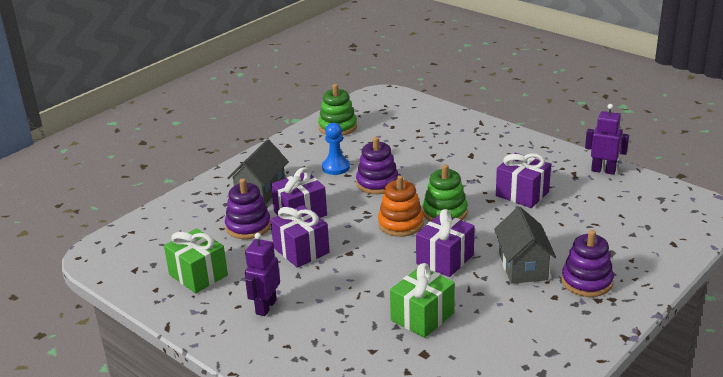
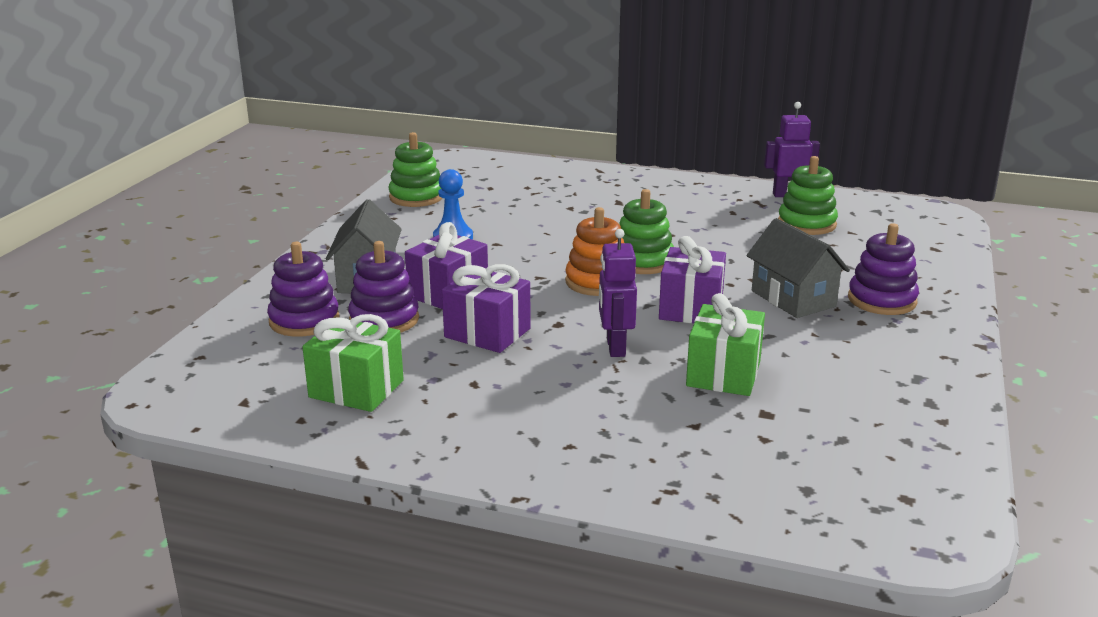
camera: 25 degrees left, 5 degrees down
(265, 307) = (495, 407): purple robot -> purple robot (615, 347)
(377, 183) = (525, 246): purple stacking toy -> purple stacking toy (304, 320)
(522, 194) = (718, 229): purple gift -> none
(593, 201) = (806, 224): none -> green stacking toy

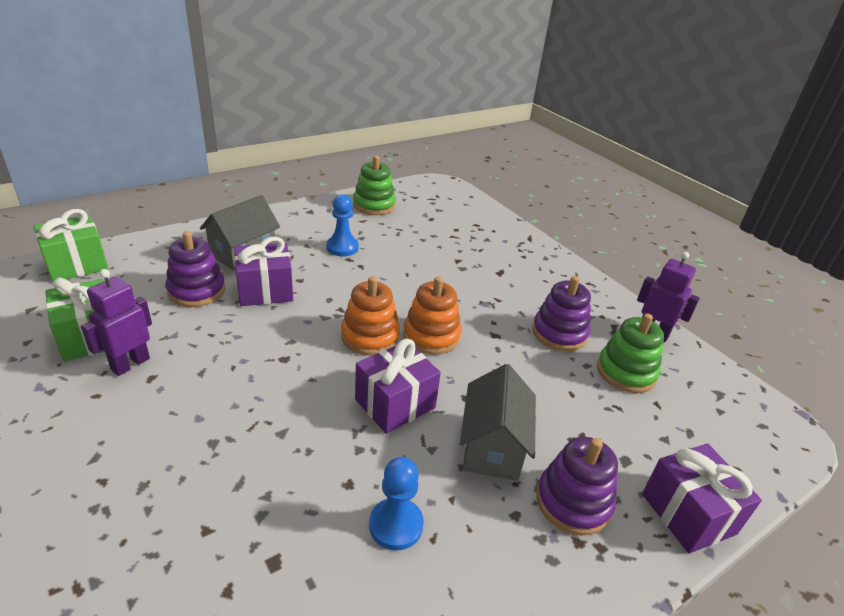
camera: 35 degrees right, 10 degrees up
(304, 320) = (159, 266): purple stacking toy -> purple stacking toy (559, 333)
(487, 333) = (231, 338): purple gift -> purple gift (688, 514)
(615, 347) = (283, 406): purple robot -> purple robot (130, 364)
(642, 261) = (431, 336): green stacking toy -> orange stacking toy
(723, 374) = (312, 490): green gift -> green gift (77, 265)
(804, 361) = (396, 525): none -> blue pawn

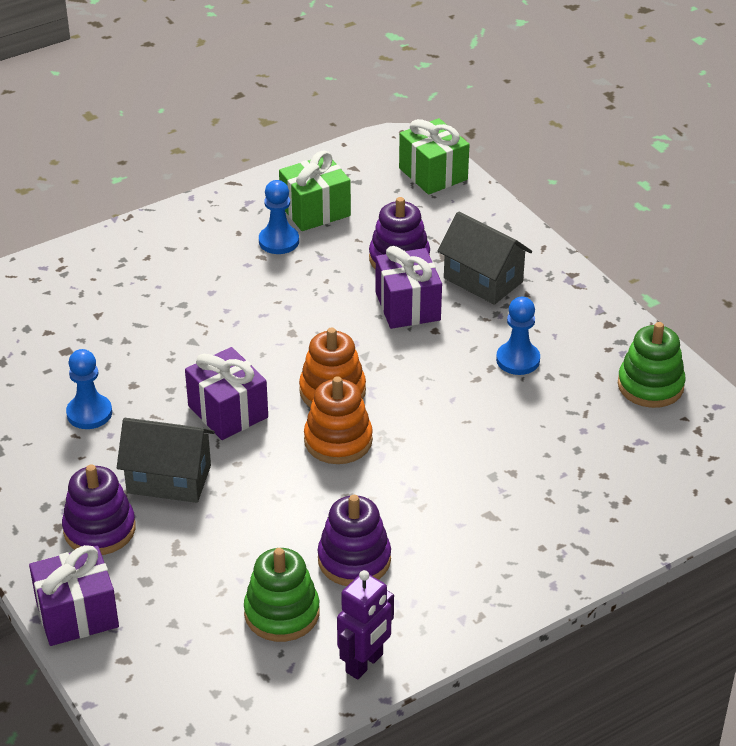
camera: 95 degrees right, 5 degrees up
(130, 364) = (279, 241): purple robot -> blue pawn

